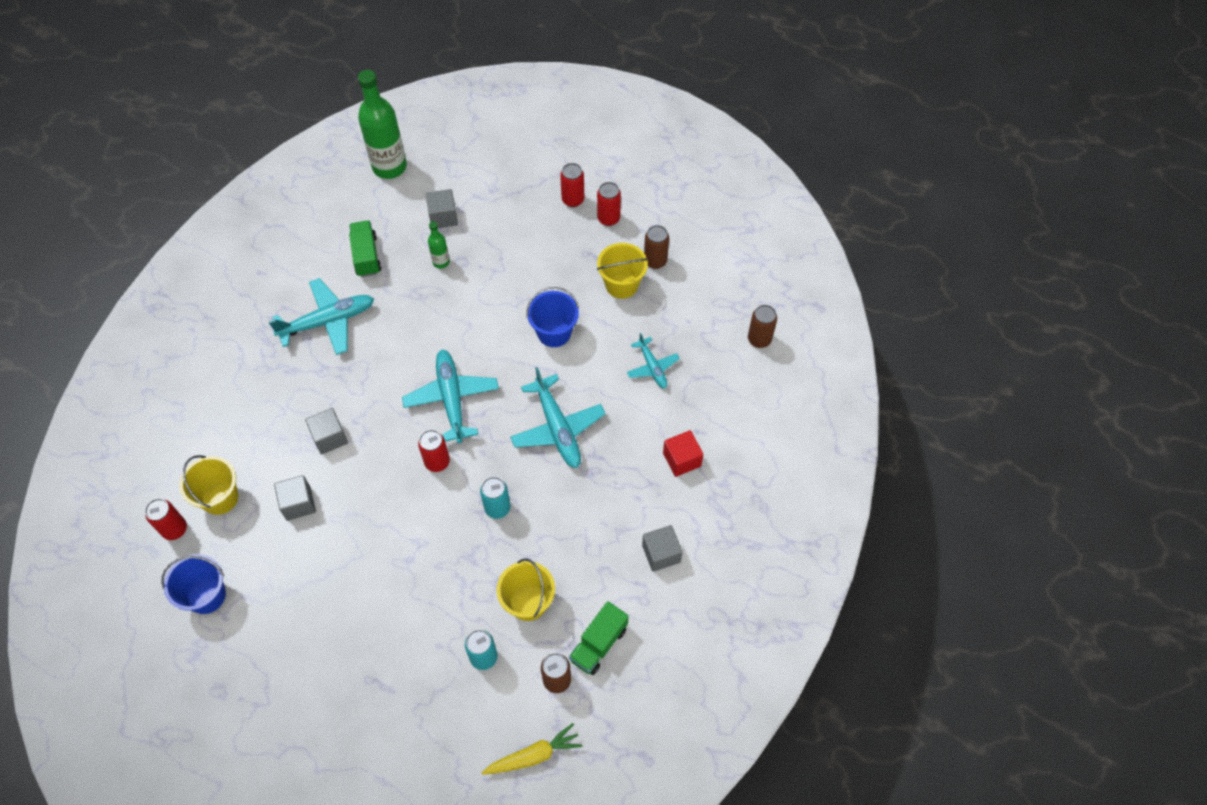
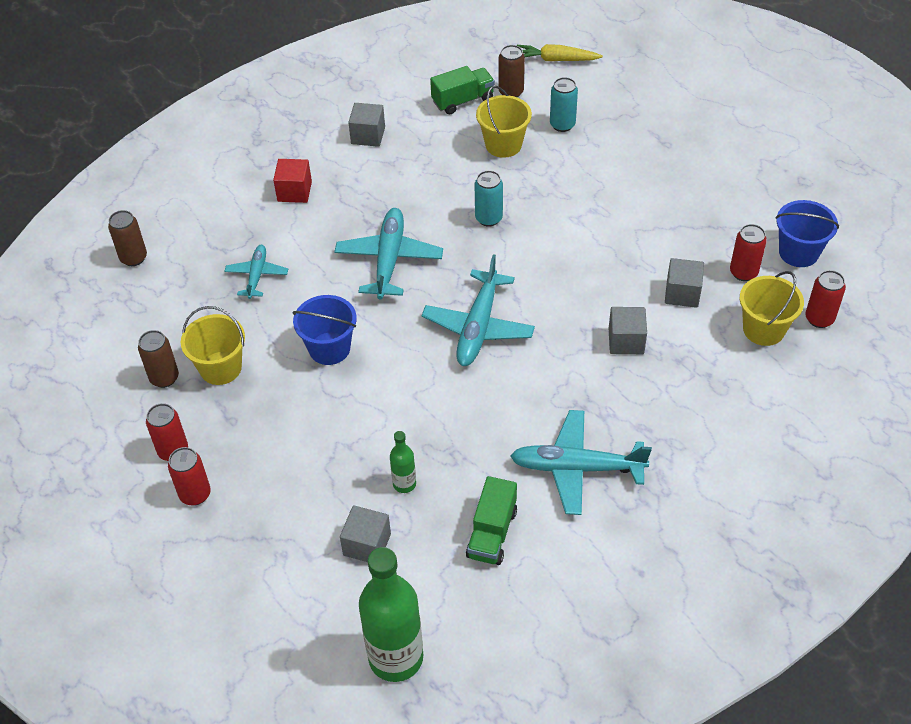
camera: 150 degrees left, 10 degrees down
(437, 462) = (525, 276): red can -> red can (743, 272)

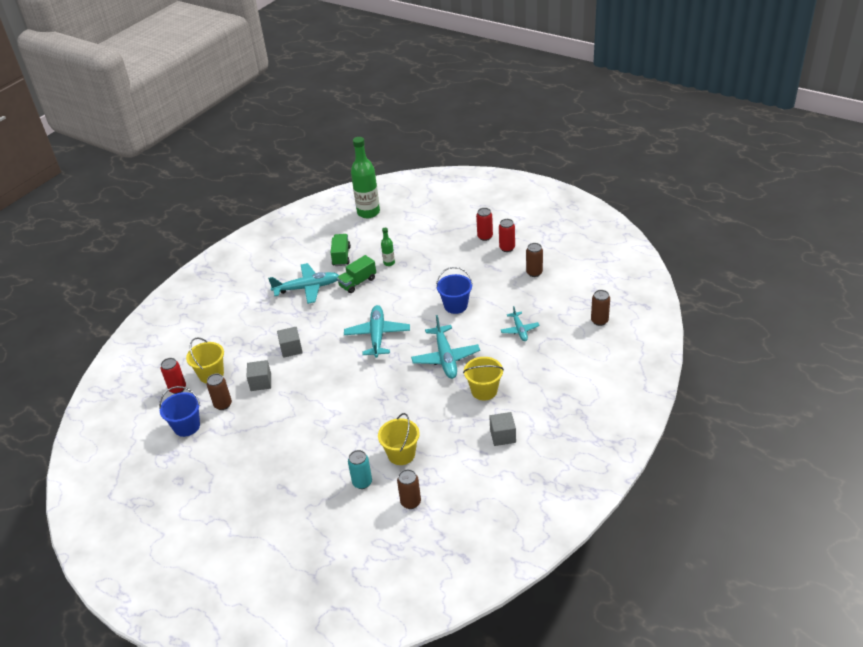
camera: 165 degrees right, 10 degrees down
(220, 368) = (508, 283): yellow bucket -> yellow bucket (484, 391)
(294, 191) = (529, 383): red cube -> none
(367, 544) = (396, 240): grey cube -> none
(463, 100) = (445, 484): green truck -> green truck (357, 282)
(488, 218) = (393, 398): turquoise can -> none
(556, 60) = (383, 545): yellow carrot -> none
(743, 272) = (223, 404): red can -> brown can

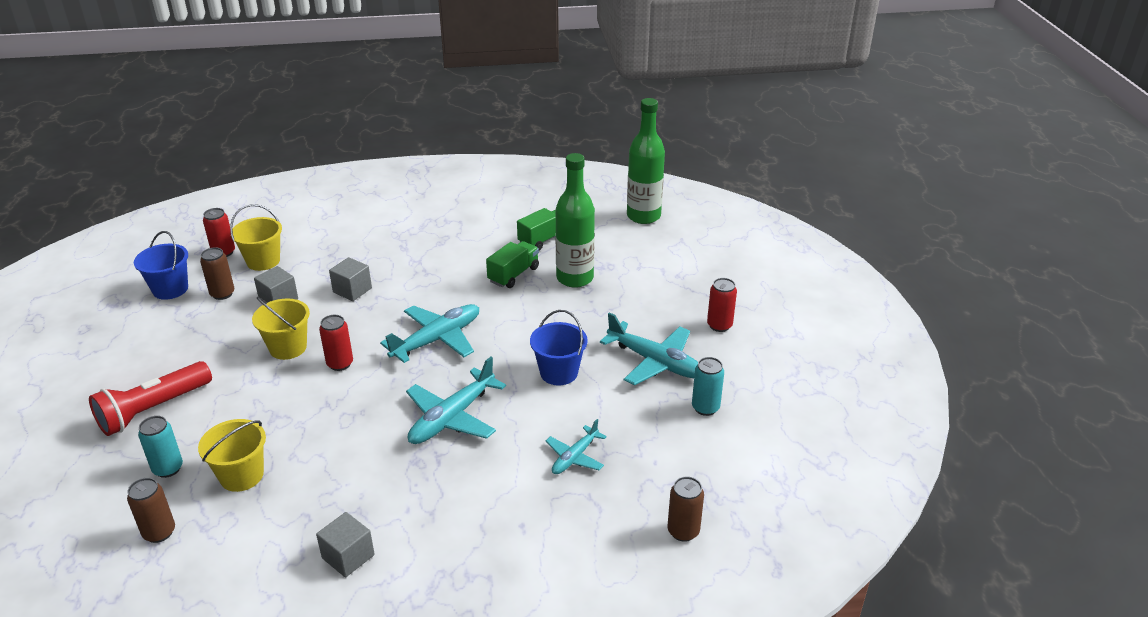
camera: 45 degrees right, 5 degrees down
(302, 472) = (153, 409): none -> red flashlight
(307, 288) = (464, 246): turquoise plane -> turquoise plane (655, 362)
(357, 282) = (513, 275): green truck -> green truck turned 120 degrees clockwise
(389, 263) = (575, 278): green bottle -> green bottle, size x2.13
(484, 391) = (422, 488): yellow bucket -> yellow bucket (288, 347)
(507, 248) = (722, 356): red can -> red can (340, 364)
(534, 273) = (705, 408): brown can -> turquoise can

